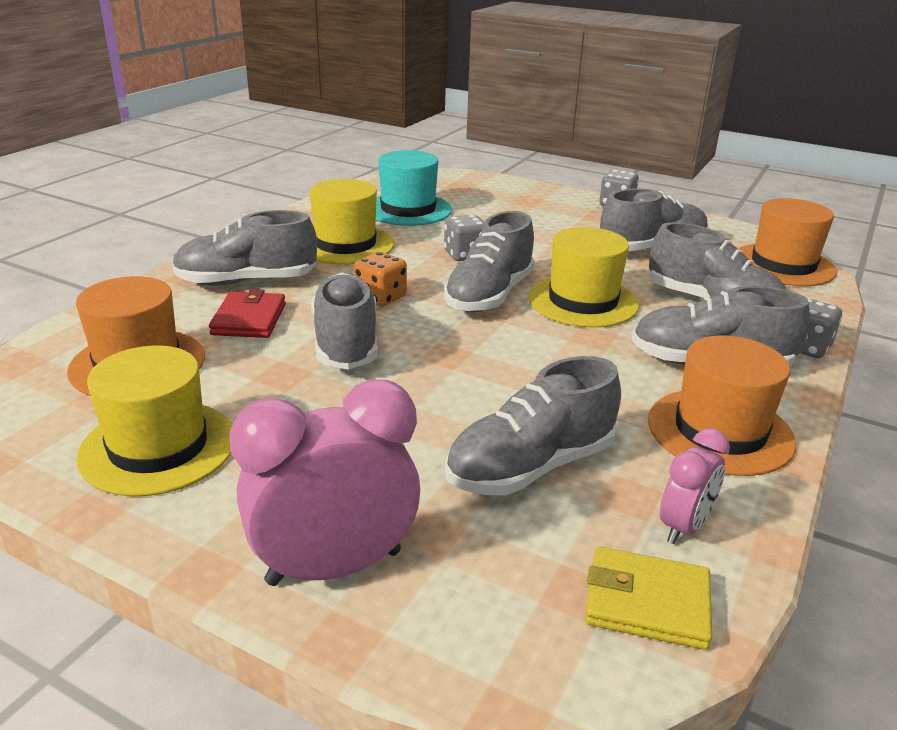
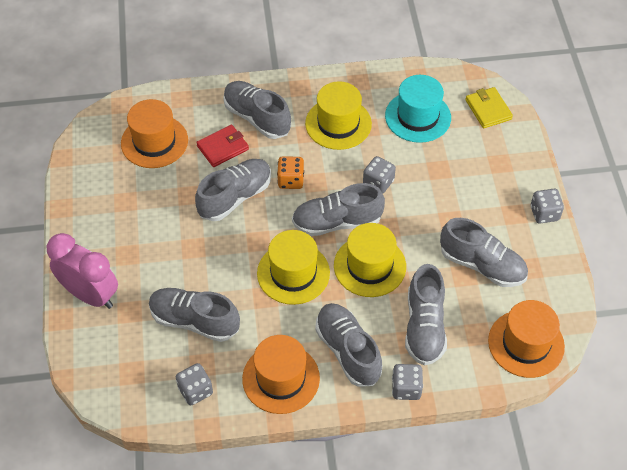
camera: 55 degrees right, 25 degrees up
(158, 447) = (110, 196): yellow hat -> yellow hat (293, 273)
(647, 602) = (141, 395): yellow wallet -> yellow wallet (488, 109)
(684, 526) = (195, 390): pink clock -> grey dice

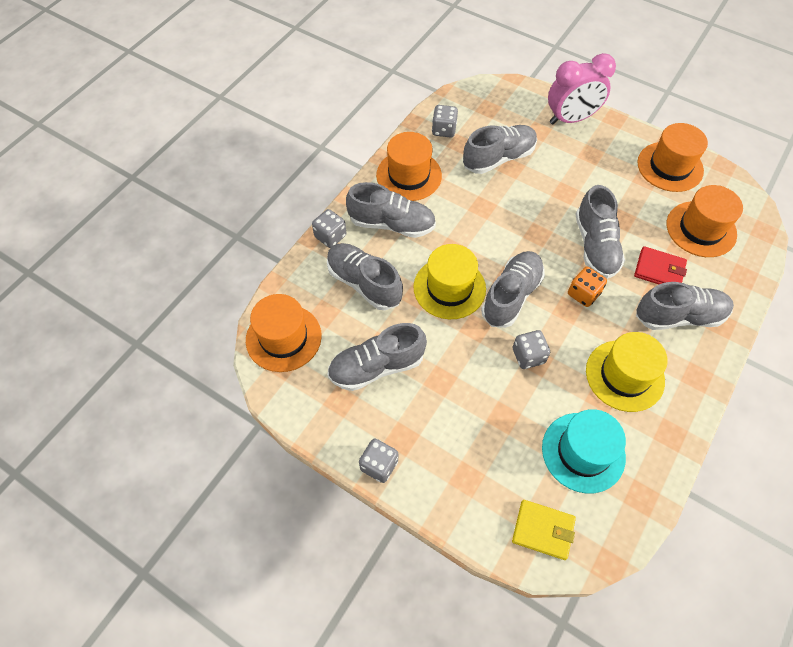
camera: 130 degrees right, 5 degrees up
(95, 192) = (670, 166): none -> orange hat
(222, 147) = (659, 270): red wallet -> red wallet turned 75 degrees counterclockwise
(293, 273) = (488, 236): yellow hat -> none

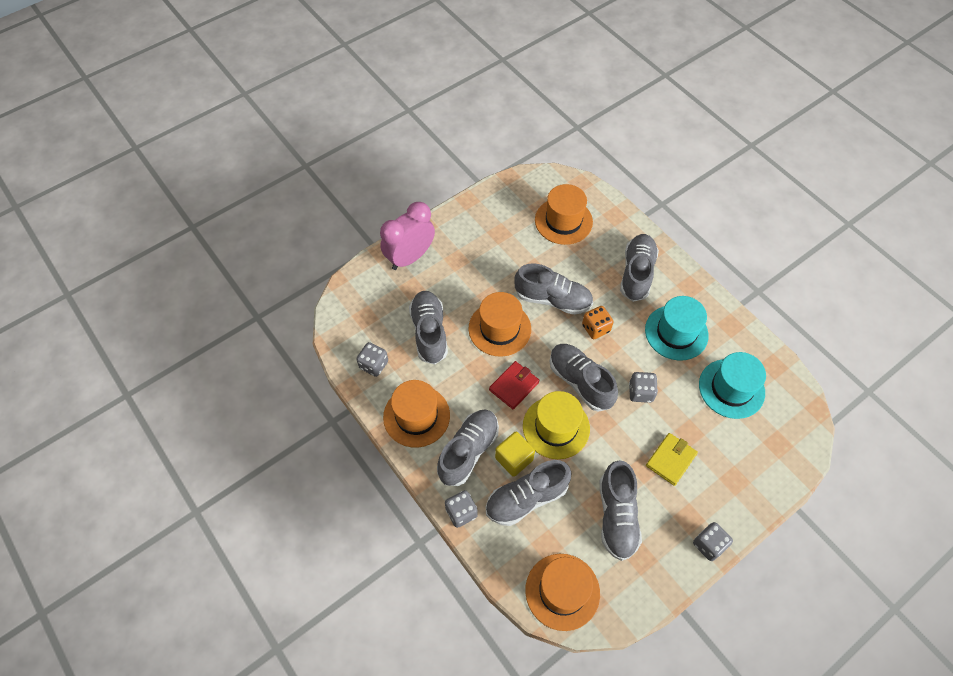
camera: 70 degrees left, 0 degrees up
(400, 262) = (514, 459): none -> yellow cube
(543, 530) = (785, 442): yellow wallet -> yellow wallet (671, 460)
(571, 119) = (410, 257): pink clock -> pink clock turned 135 degrees counterclockwise
(624, 375) = (676, 332): yellow hat -> turquoise hat
(659, 270) = (591, 266): red wallet -> red wallet (514, 386)
(670, 166) = (494, 211): orange hat -> orange hat (499, 328)

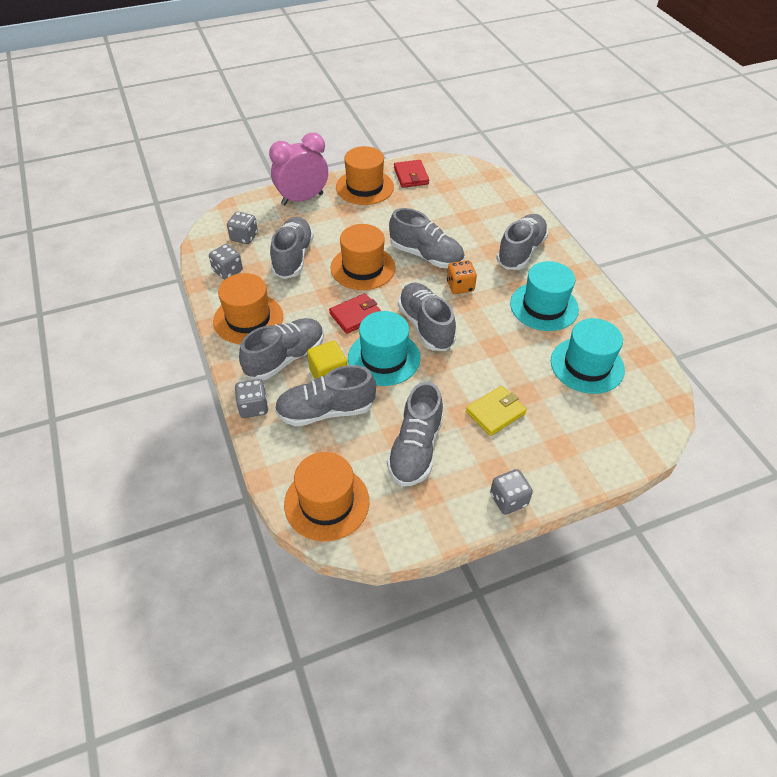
camera: 15 degrees right, 10 degrees down
(504, 203) = (411, 176): none -> red wallet
(556, 427) = (384, 358): yellow hat -> turquoise hat
(563, 221) = (463, 199): orange hat -> orange hat (364, 187)
(640, 392) = (485, 348): grey dice -> grey dice (244, 237)

